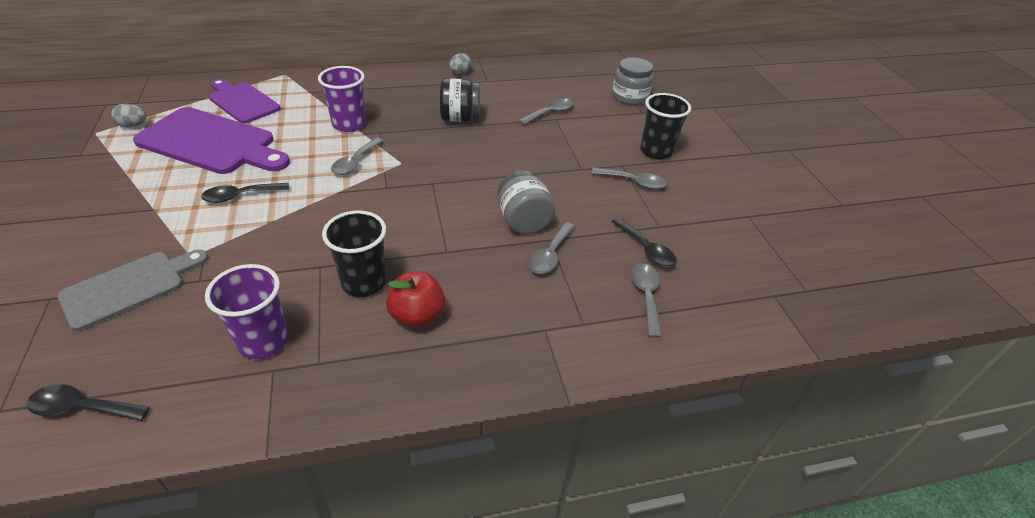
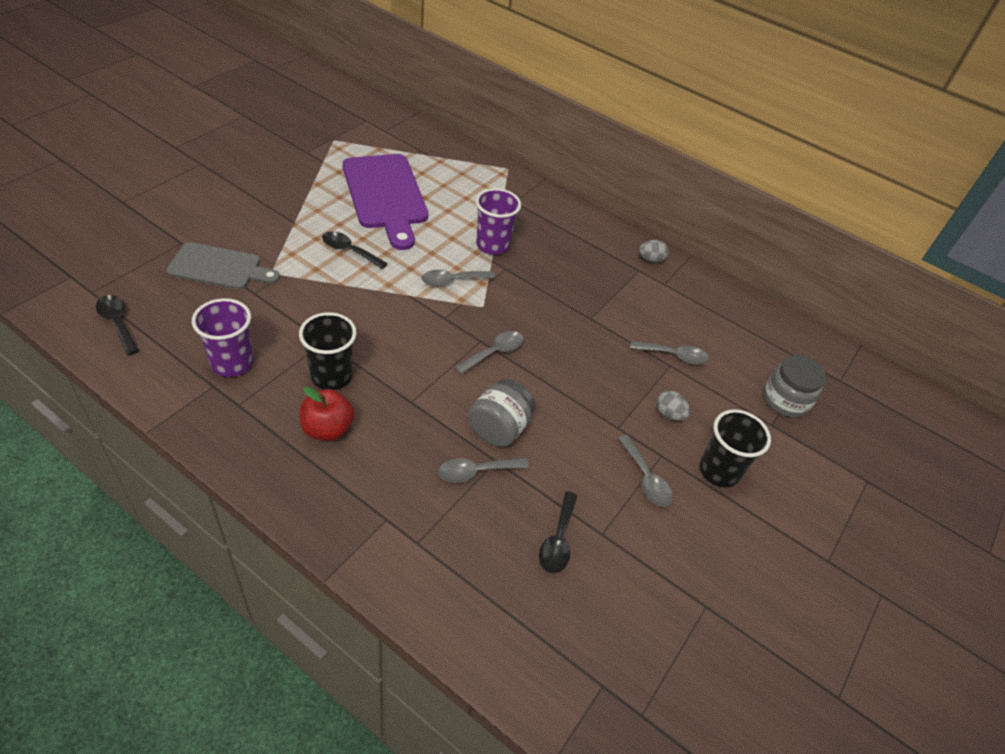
camera: 45 degrees right, 5 degrees up
(133, 126) = (360, 149): grey egg -> grey egg (669, 414)
(242, 101) = (447, 174): purple cutting board -> none
(460, 118) = (585, 302): black jar -> none
(646, 296) = (495, 572): grey spoon -> grey spoon (494, 352)

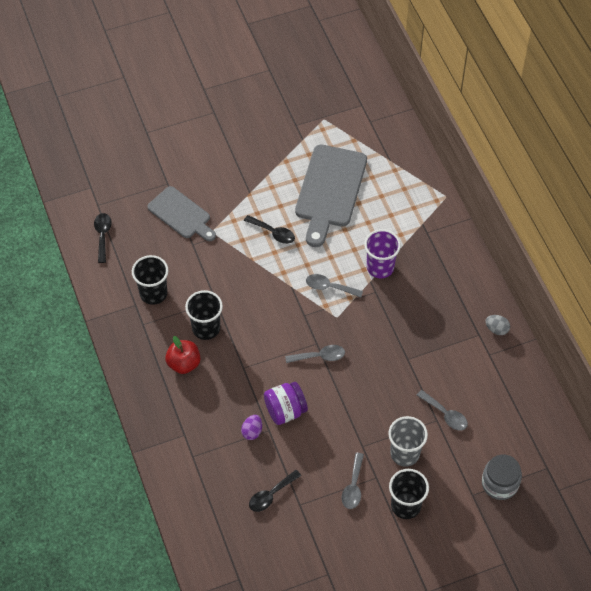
camera: 40 degrees right, 10 degrees up
(232, 363) = (153, 293): purple cup -> black cup
(349, 251) = (273, 233): black spoon -> black spoon turned 150 degrees clockwise
(385, 195) = (330, 190): purple cutting board -> grey cutting board
(476, 472) = (252, 431): grey spoon -> purple egg
(499, 428) = (285, 411): grey jar -> purple jar
(669, 414) = (405, 453): grey egg -> grey cup

